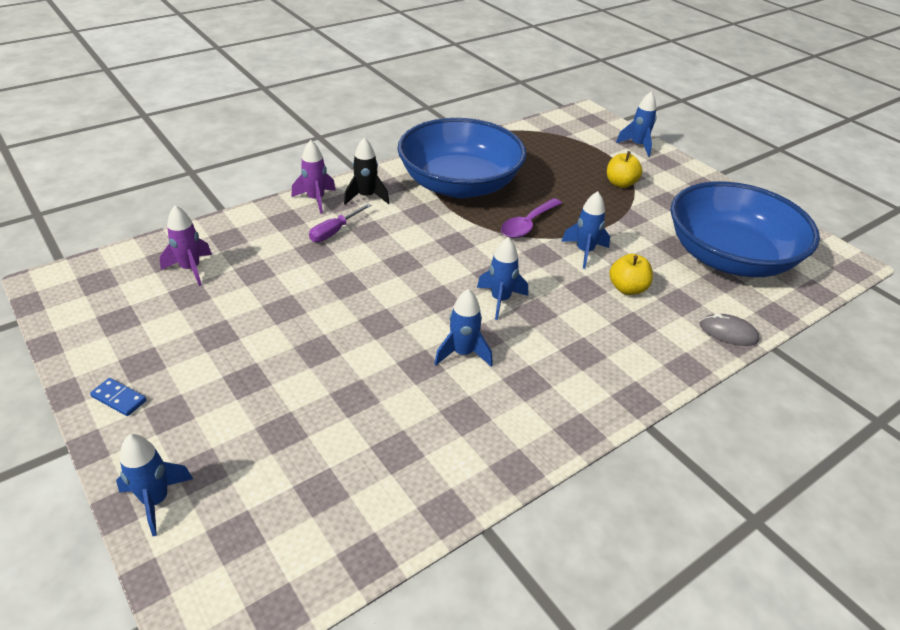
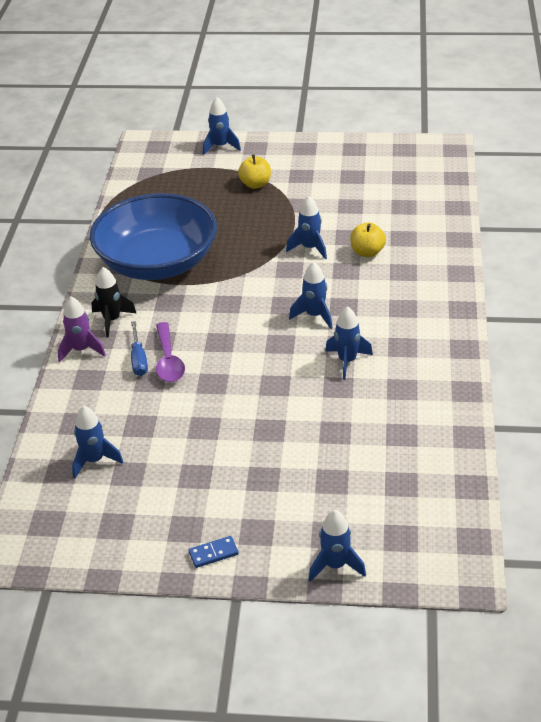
camera: 45 degrees left, 0 degrees up
(191, 269) = (94, 460): purple rocket -> blue rocket
(334, 231) = (139, 359): purple screwdriver -> blue screwdriver
(527, 224) = (249, 256): purple spoon -> purple spoon (168, 360)
(728, 332) = (450, 237): grey mouse -> none
(729, 257) = (388, 189): blue bowl -> none

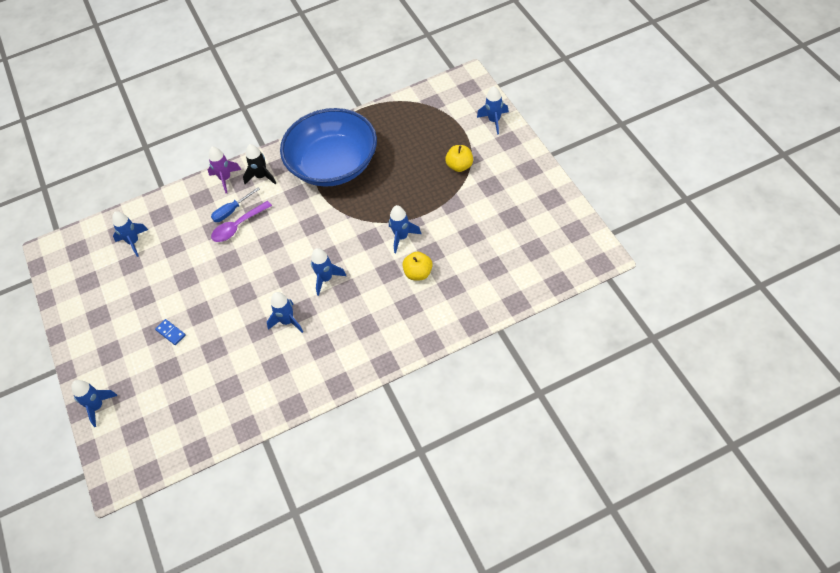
camera: 65 degrees right, 15 degrees up
(213, 553) = (83, 340): blue domino -> blue domino (171, 333)

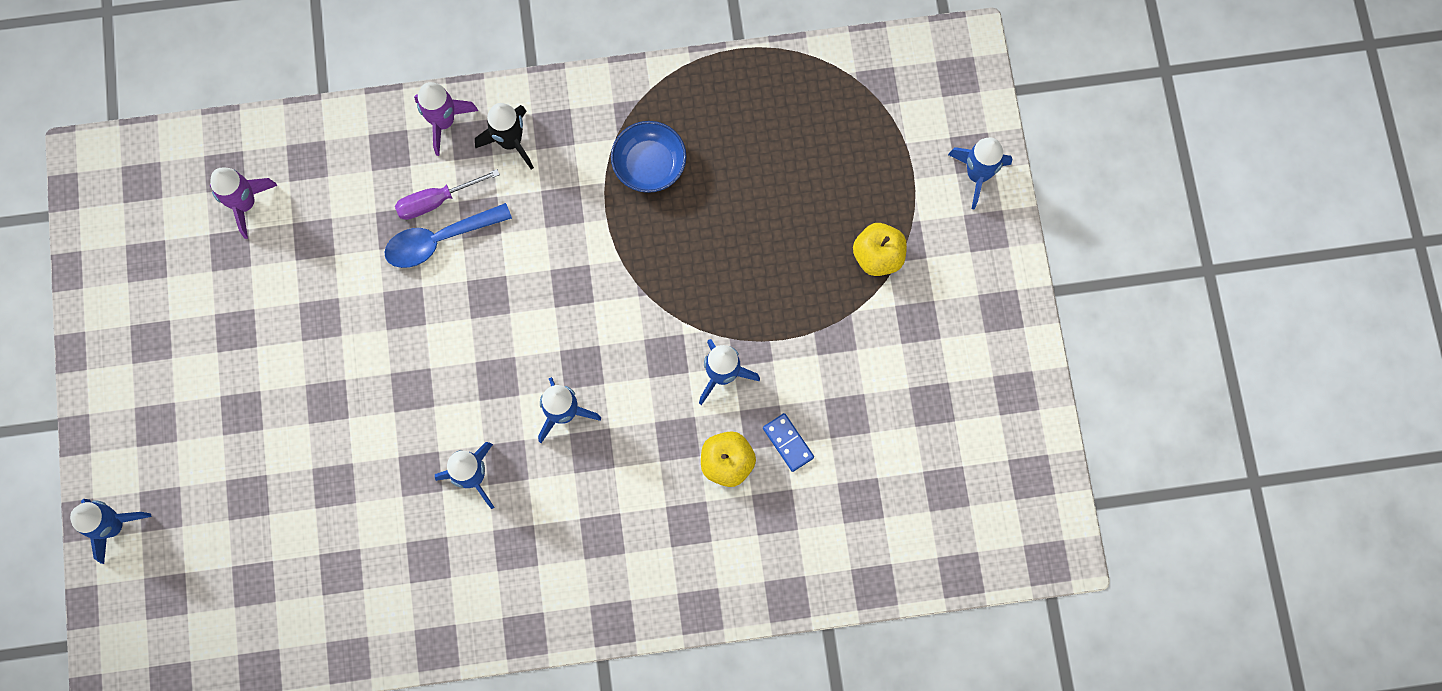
camera: 10 degrees right, 20 degrees up
(133, 242) = (245, 204): blue rocket -> purple rocket
(171, 333) = (268, 424): blue domino -> blue domino (788, 443)
(231, 211) = (436, 201): blue screwdriver -> purple screwdriver
(238, 226) = (439, 240): purple spoon -> blue spoon
(333, 165) = (649, 164): blue bowl -> blue bowl, size x0.40

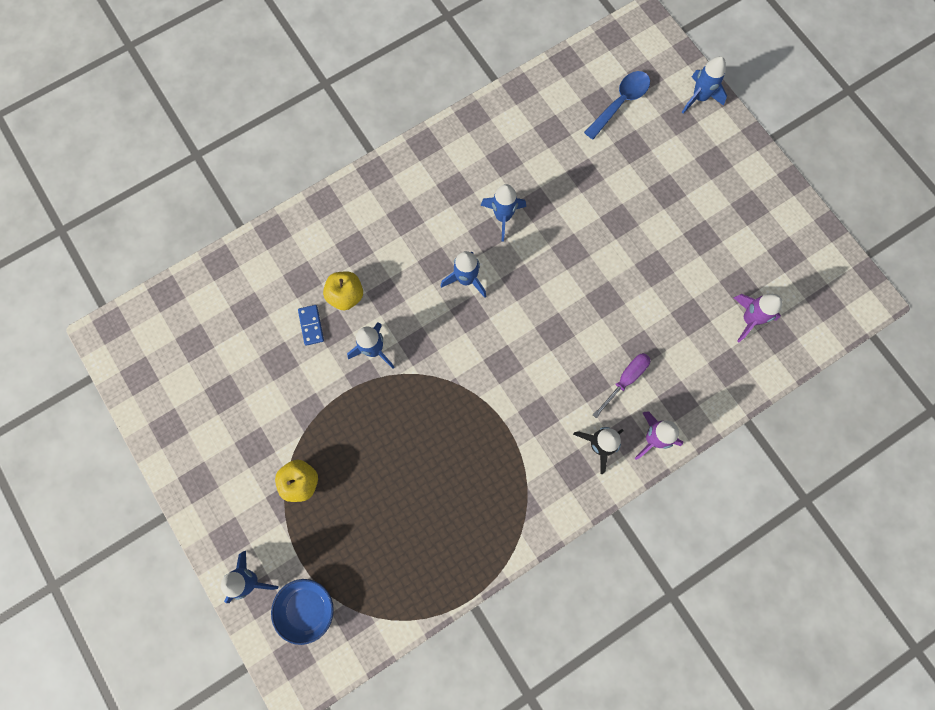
camera: 155 degrees right, 0 degrees up
(439, 240) = (608, 354): blue spoon -> blue spoon (620, 102)
(649, 164) = (493, 475): blue bowl -> blue bowl (306, 609)
(788, 443) = (311, 325): blue domino -> blue domino turned 45 degrees clockwise

